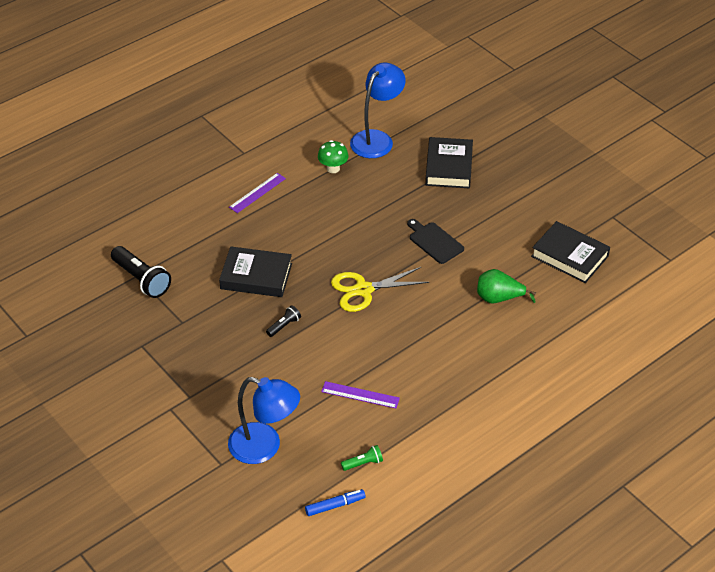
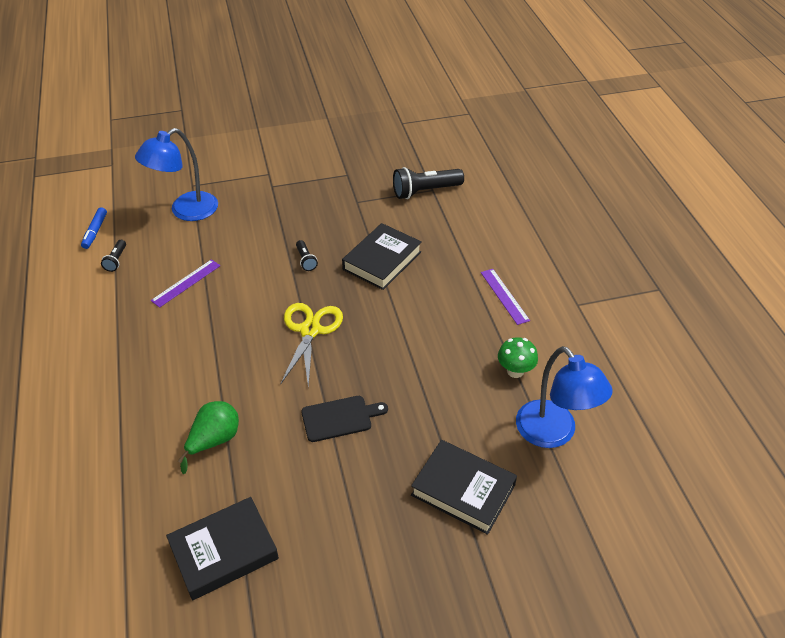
camera: 115 degrees right, 0 degrees up
(363, 463) = (116, 260): green flashlight -> black flashlight

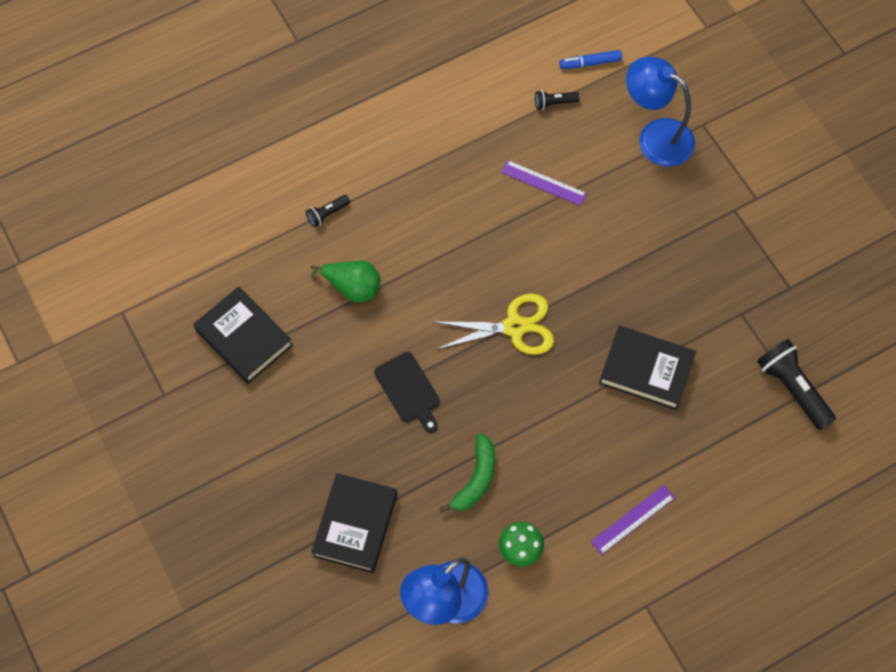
camera: 75 degrees right, 20 degrees up
(306, 260) = (619, 289): black flashlight -> black flashlight (327, 214)
(442, 387) = (476, 479): none -> green banana

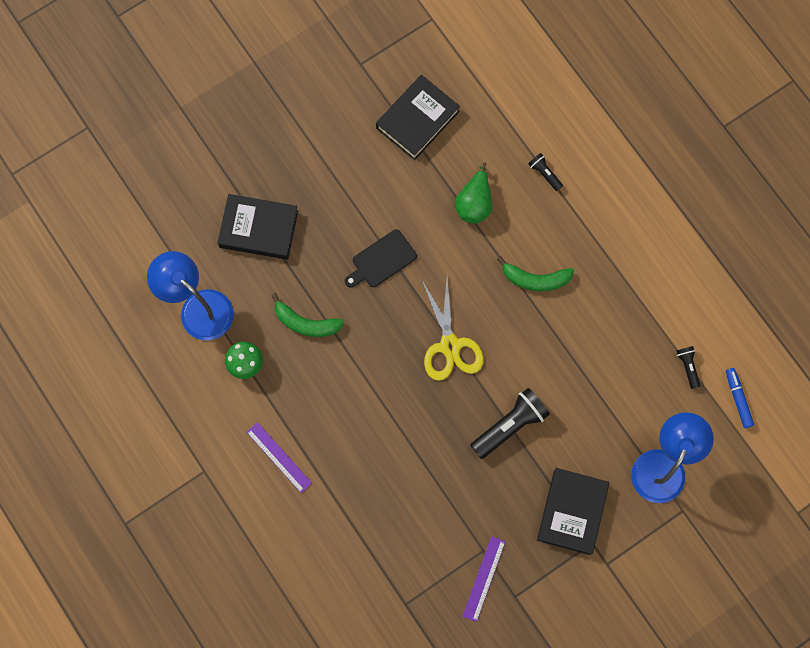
camera: 85 degrees right, 10 degrees up
(447, 234) = (535, 279): none -> green banana
(543, 183) = (599, 362): purple ruler -> purple ruler (484, 578)
(646, 370) = (419, 464): black book -> black book (572, 512)
(792, 388) = (412, 598): black flashlight -> black flashlight (510, 425)

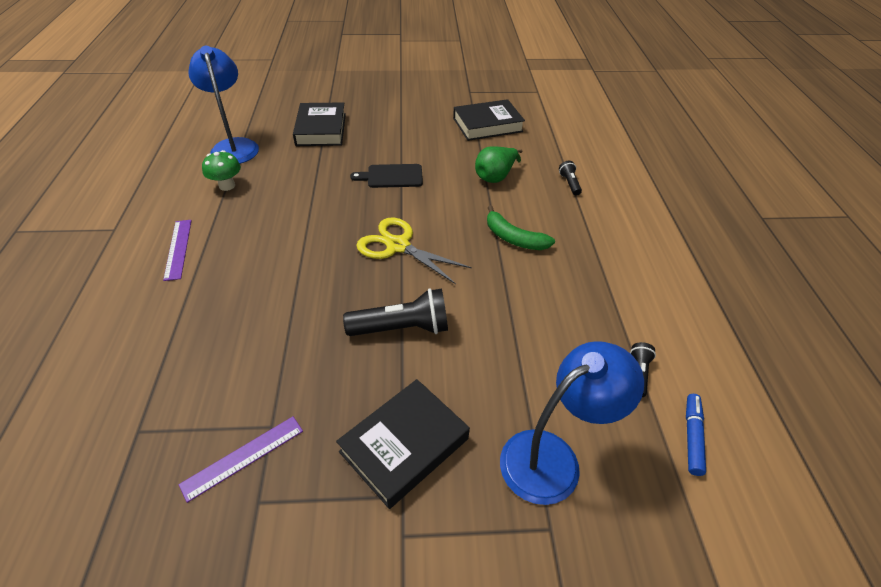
camera: 30 degrees right, 30 degrees down
(259, 229) = (321, 129): black book -> black book turned 45 degrees clockwise
(306, 323) = (297, 184): green banana -> none
(449, 345) = (398, 246): yellow scissors -> yellow scissors turned 105 degrees clockwise

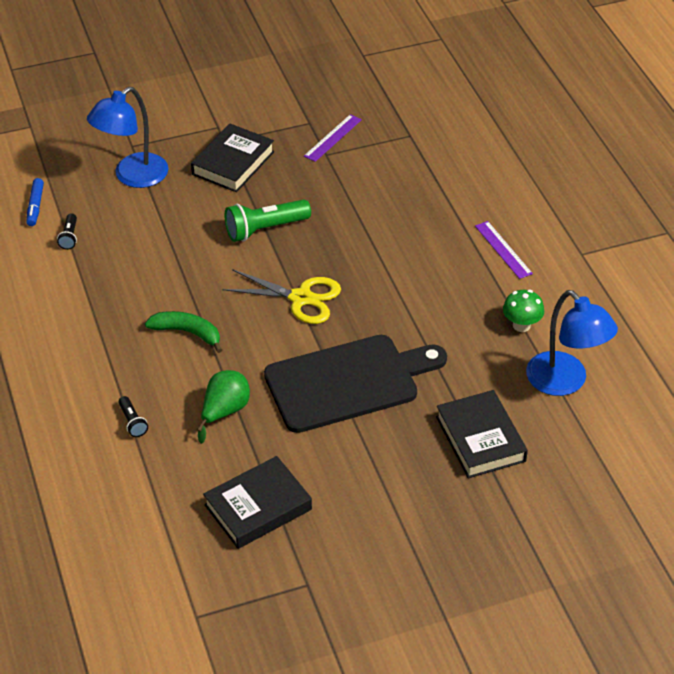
camera: 165 degrees right, 0 degrees up
(392, 176) = (348, 382): black cutting board -> black cutting board, size x2.08
(402, 328) = (265, 229): black flashlight -> green flashlight

